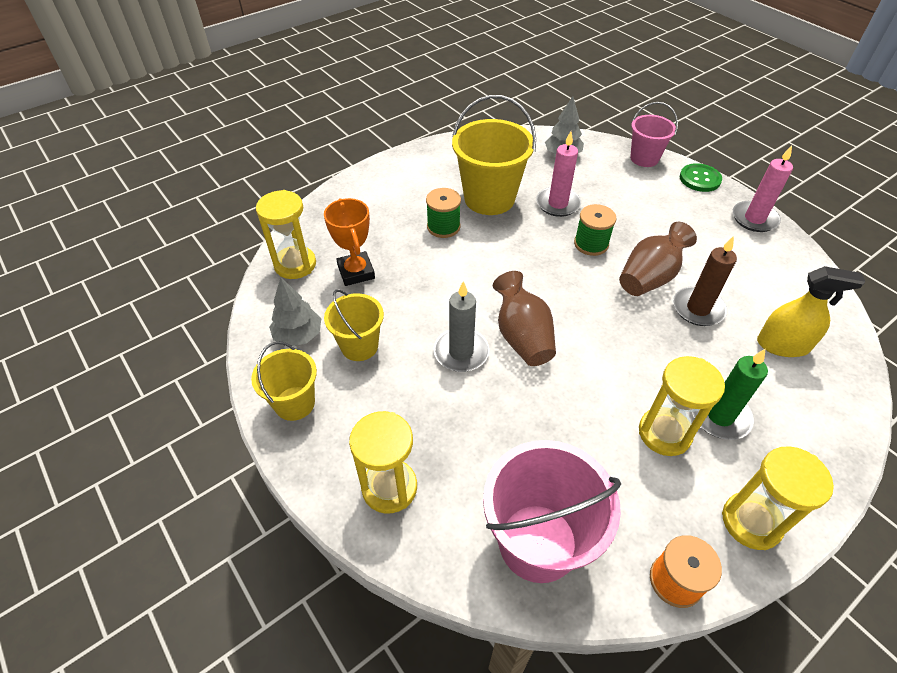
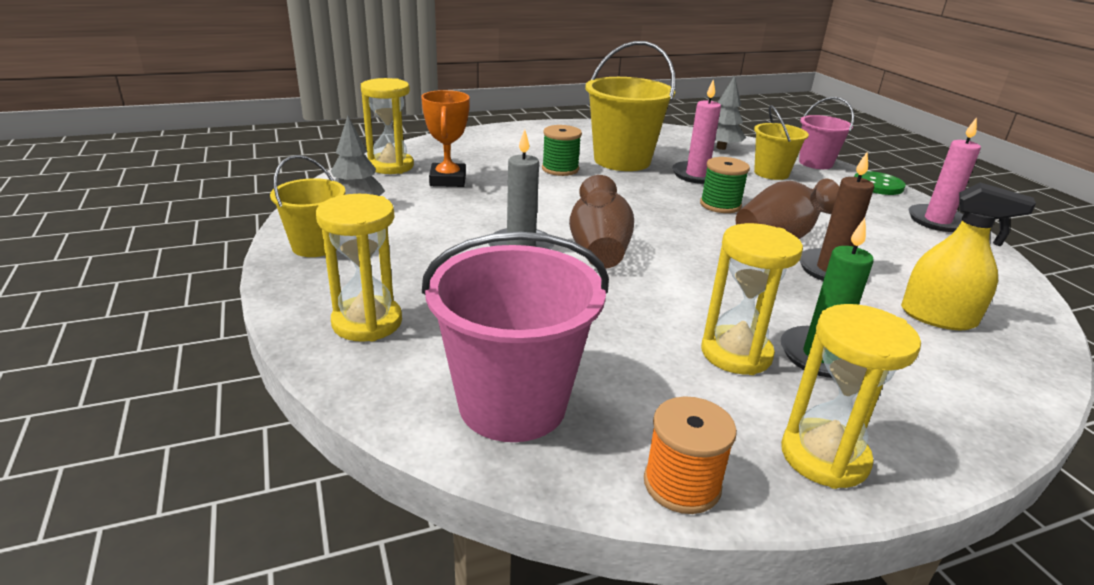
camera: 15 degrees right, 20 degrees down
(359, 346) = (413, 224): yellow bucket -> yellow bucket (771, 173)

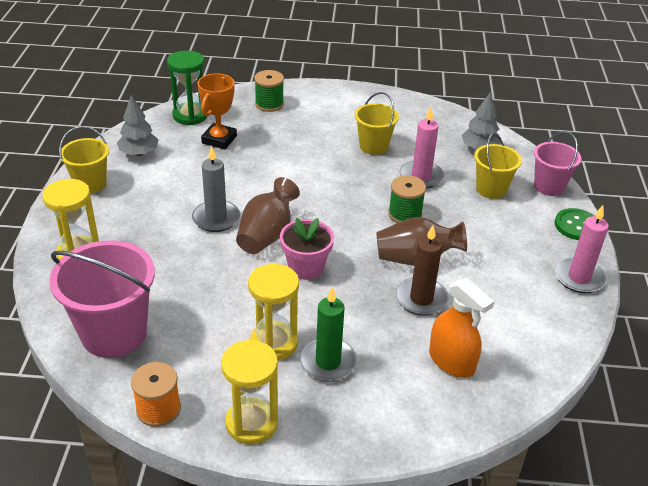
camera: 25 degrees right, 10 degrees up
(391, 166) = (190, 115): yellow hourglass -> green hourglass
(560, 169) = (313, 145): green spool -> green spool (269, 104)
(622, 160) = (374, 146): yellow bucket -> yellow bucket, size x0.59
(678, 270) = (306, 267): none -> pink flower pot
(938, 317) = (451, 361): yellow spray bottle -> orange spray bottle

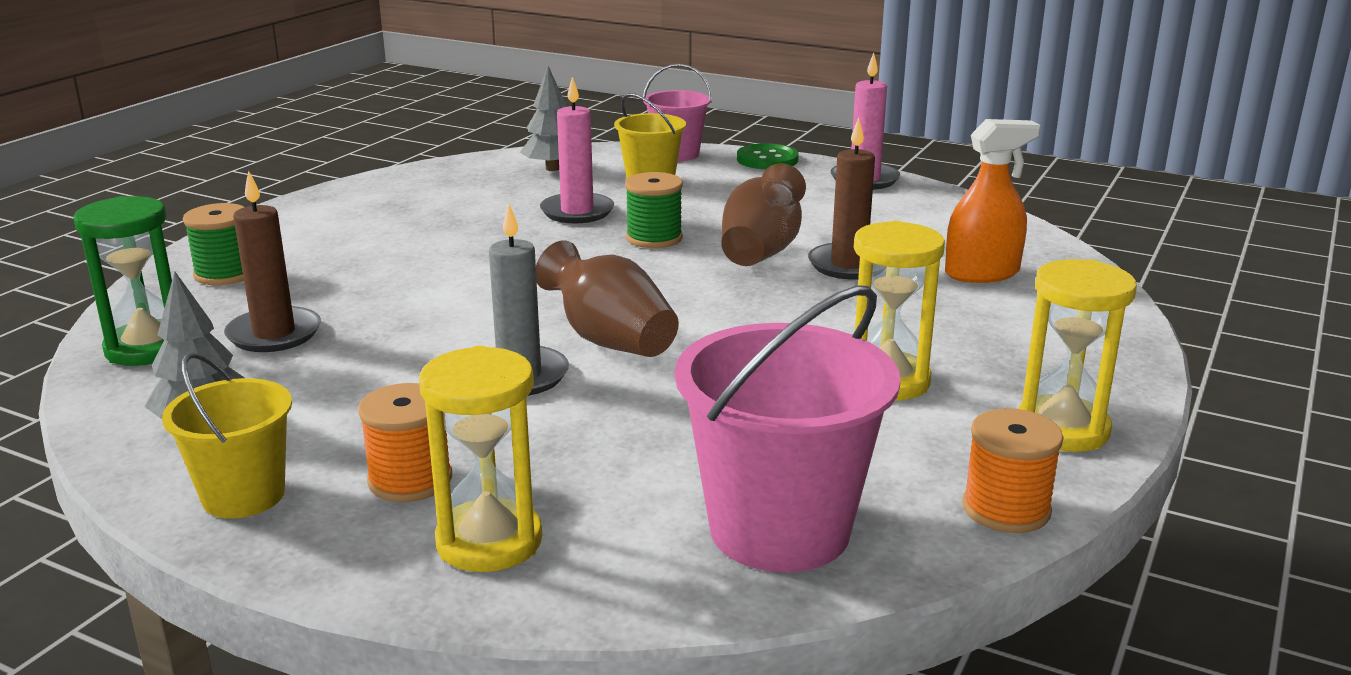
camera: 65 degrees left, 15 degrees down
(116, 219) = (410, 480): none -> orange spool
(219, 139) = (274, 334): orange trophy -> brown candle
(306, 267) = (720, 325): pink flower pot -> none
(328, 362) = (949, 349): green candle -> none
(374, 146) = (463, 224): yellow bucket -> none

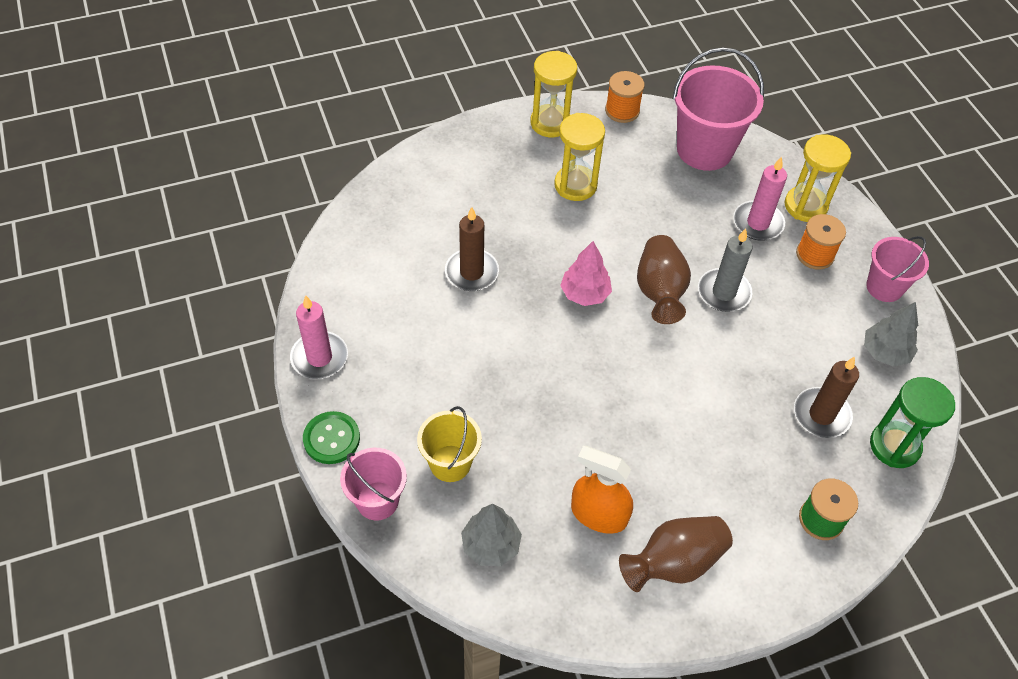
camera: 140 degrees left, 30 degrees up
(243, 496) = (884, 287): yellow bucket -> pink bucket
(577, 212) = (544, 450): pink candle -> pink candle (758, 223)
(654, 238) = (535, 377): green spool -> none
(699, 302) = (584, 294): none -> pink tree
(761, 251) = (496, 318): brown vase -> brown vase (674, 563)
(982, 273) = (421, 220): orange spray bottle -> orange spray bottle (599, 514)

